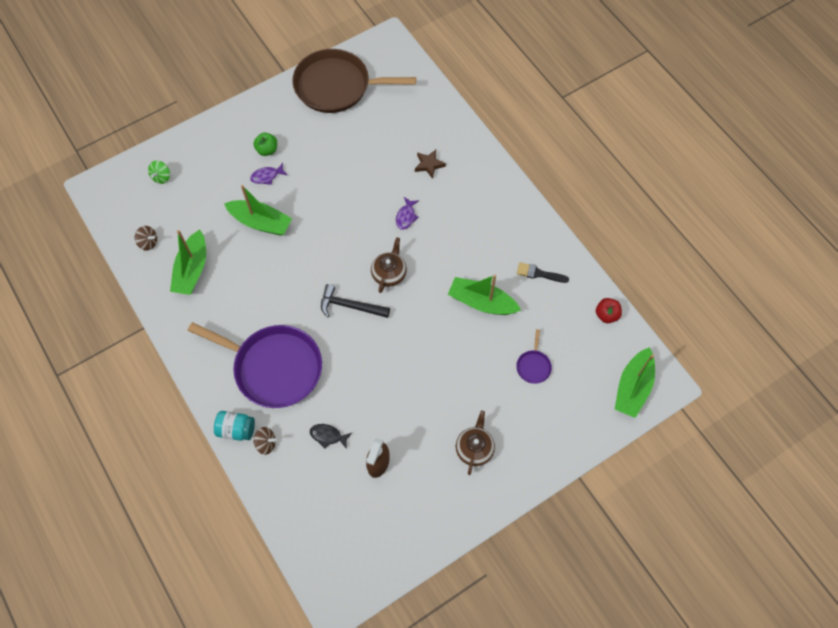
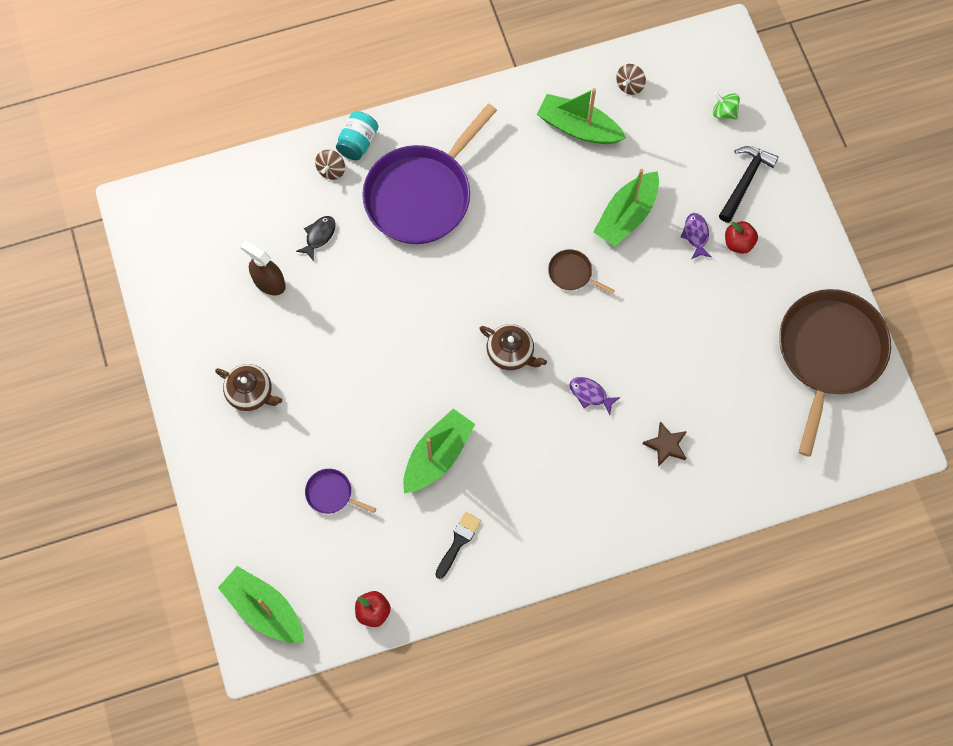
camera: 105 degrees right, 5 degrees up
(267, 150) = (738, 243): green apple -> red apple
(316, 247) = (572, 273): none -> brown pan
(350, 306) = (478, 296): black hammer -> black hammer (745, 181)

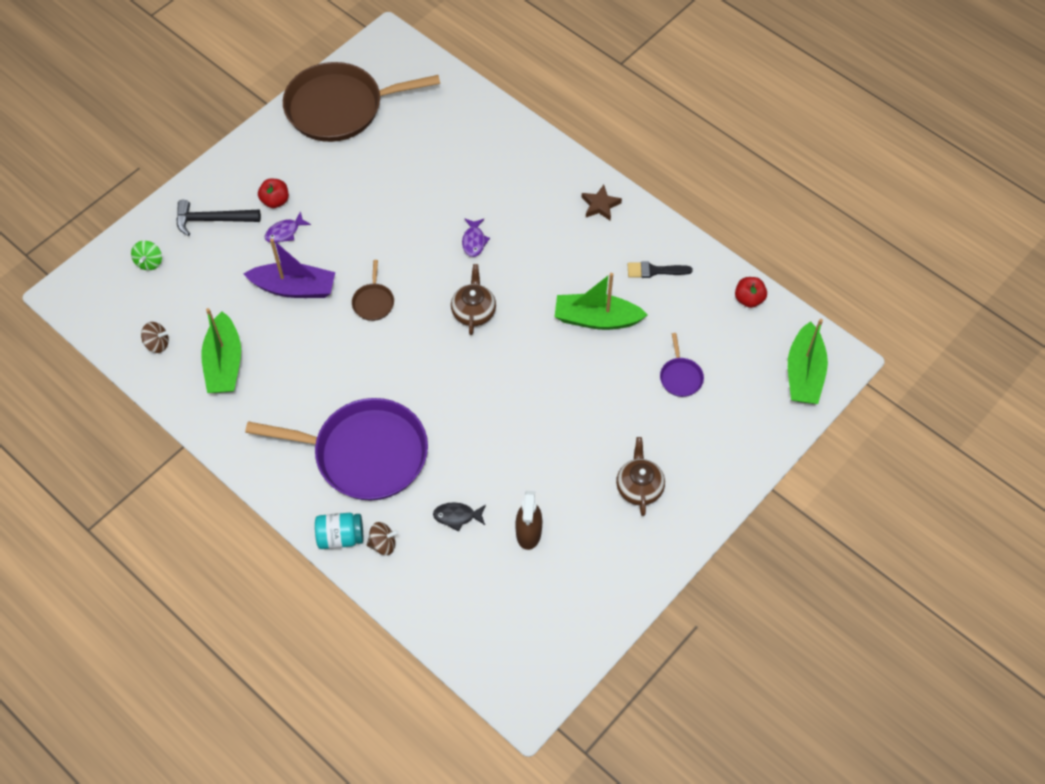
camera: 120 degrees left, 10 degrees down
(626, 215) = (294, 288): green boat -> purple boat
(666, 445) = (483, 175): brown star -> brown star (600, 205)

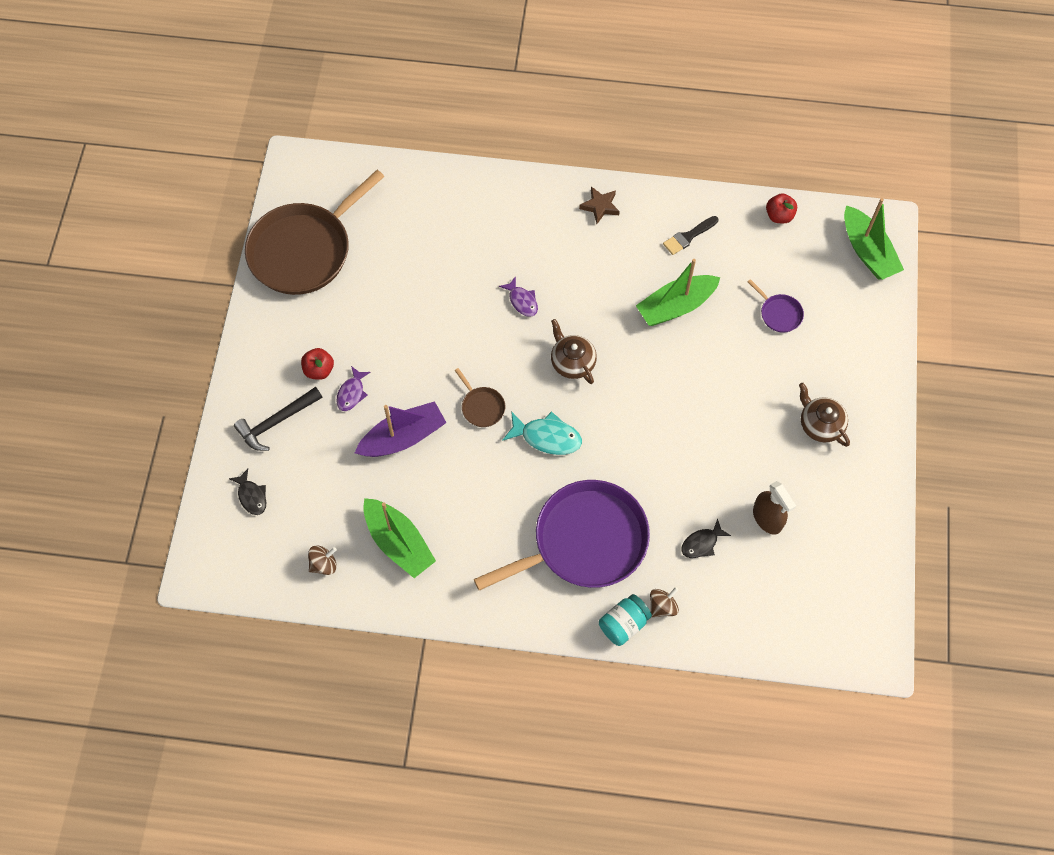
camera: 35 degrees left, 5 degrees up
(149, 262) = (251, 496): green spinning top -> black fish
(404, 356) = (547, 437): none -> turquoise fish

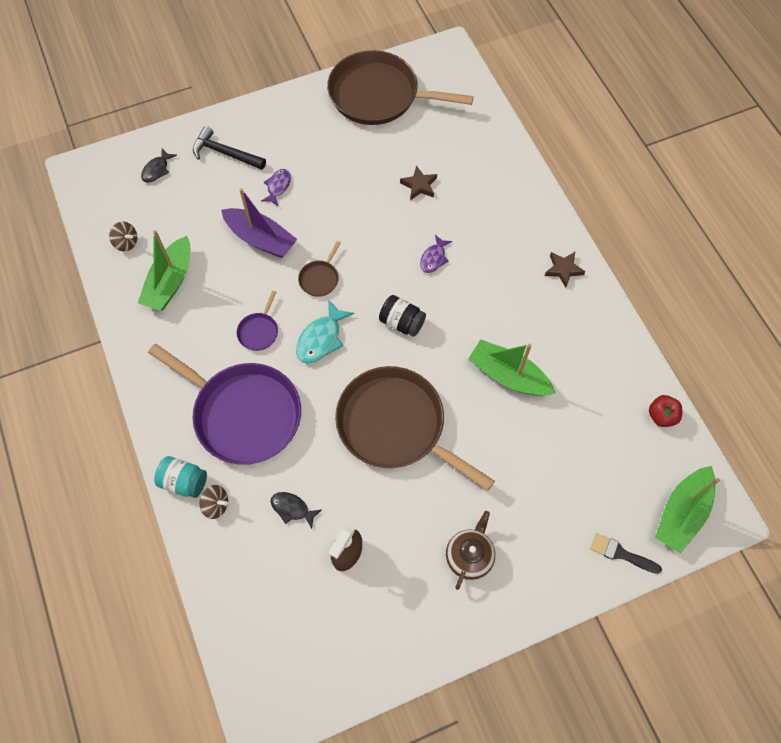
camera: 60 degrees right, 0 degrees up
(319, 370) = (284, 156): red apple -> none
(351, 393) = (278, 187): purple fish -> purple fish turned 120 degrees clockwise
(435, 271) = (419, 185): none -> brown star
(547, 437) = (321, 338): turquoise fish -> turquoise fish turned 45 degrees clockwise
(572, 362) = (402, 322): brown teapot -> black jar
(671, 419) = (396, 426): none -> brown pan
(688, 236) = (584, 352): black brush -> black brush (621, 553)
(779, 313) = (560, 464): purple pan -> purple pan (259, 331)

